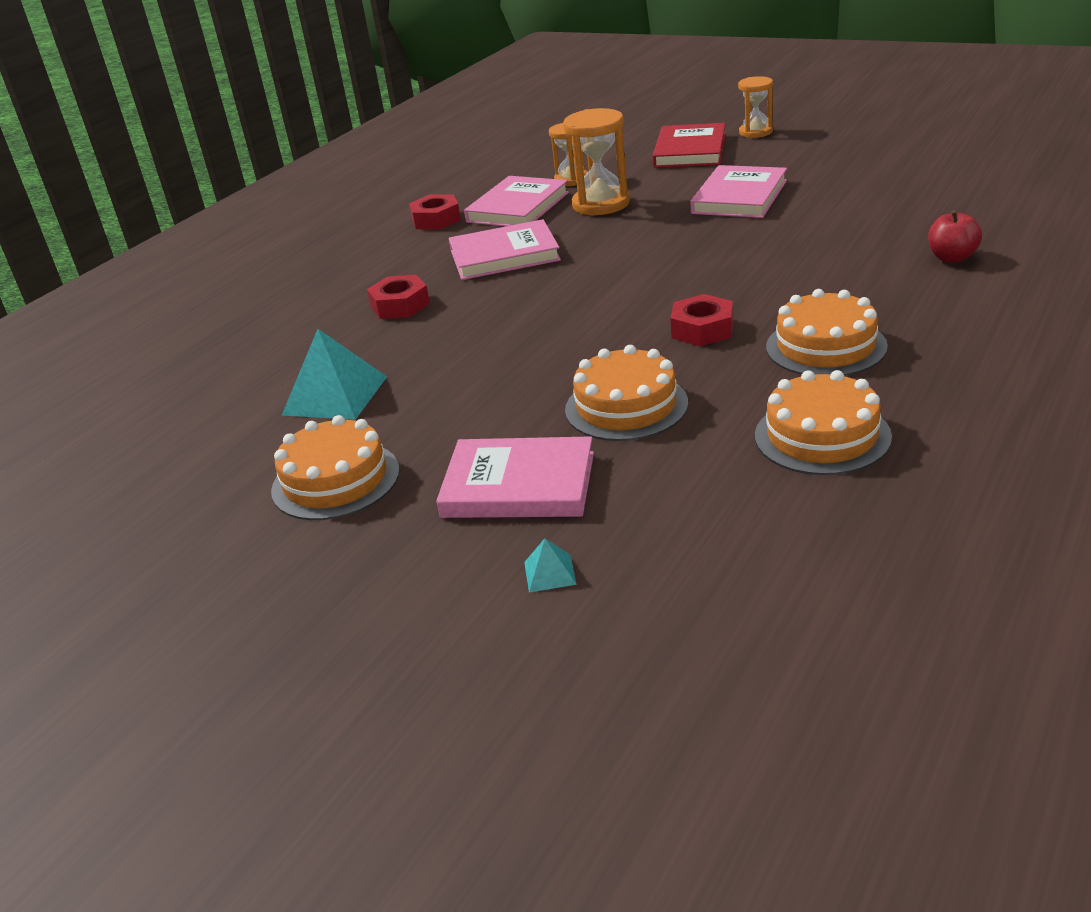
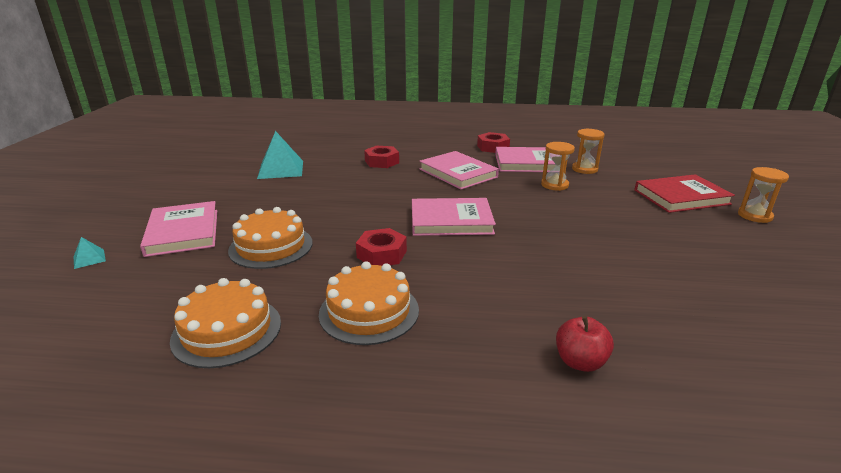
camera: 60 degrees right, 5 degrees down
(335, 480) = (198, 187): orange cake -> none
(601, 204) = (554, 185): orange hourglass -> orange hourglass, size x0.64
(739, 197) = (615, 230): pink book -> pink book (451, 221)

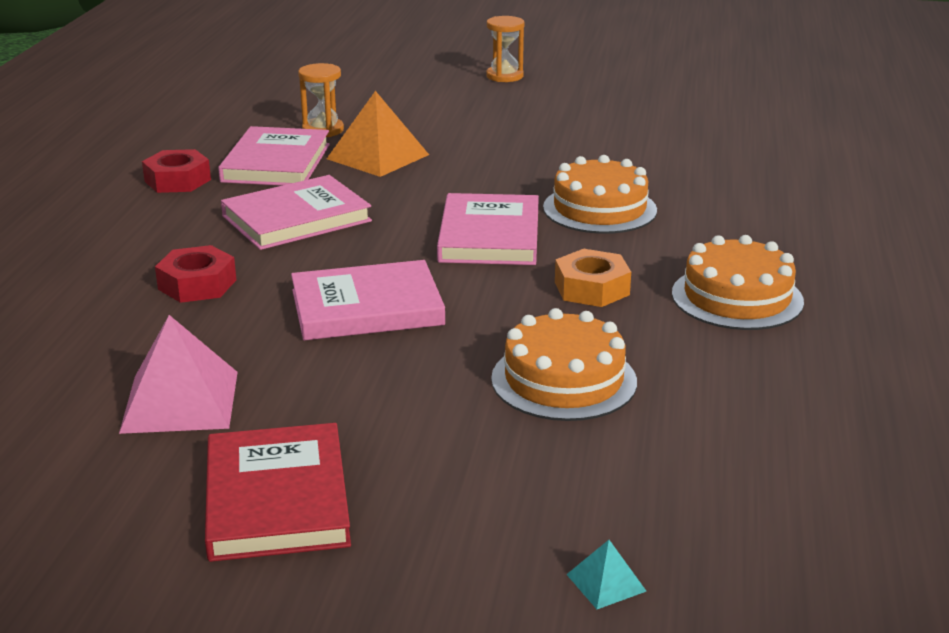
camera: 85 degrees left, 0 degrees up
(183, 232) = (497, 484): pink book -> pink book (367, 308)
(227, 331) = (799, 392): orange cake -> orange cake (599, 209)
(281, 169) = (180, 401): turquoise pyramid -> pink pyramid
(382, 254) = (591, 288): red nut -> orange nut
(554, 185) = (378, 156): orange hourglass -> orange pyramid
(580, 362) = (799, 199): red apple -> none
(681, 197) = (443, 96): red book -> red book (276, 498)

